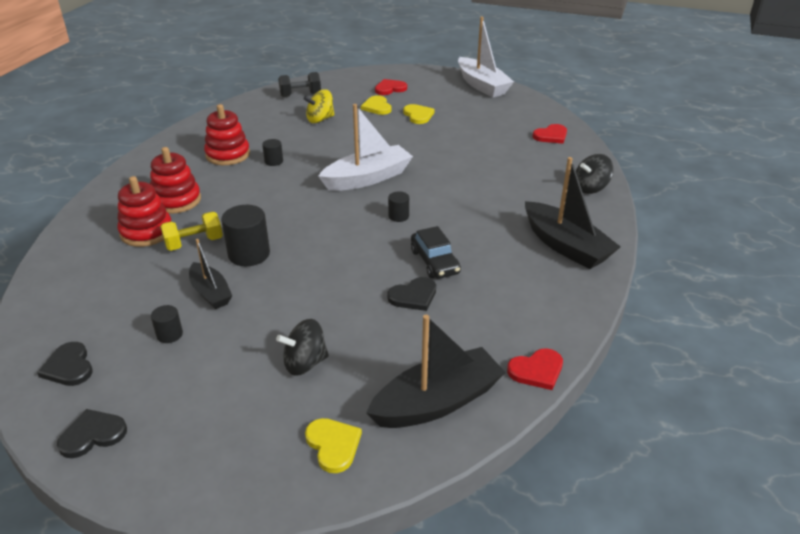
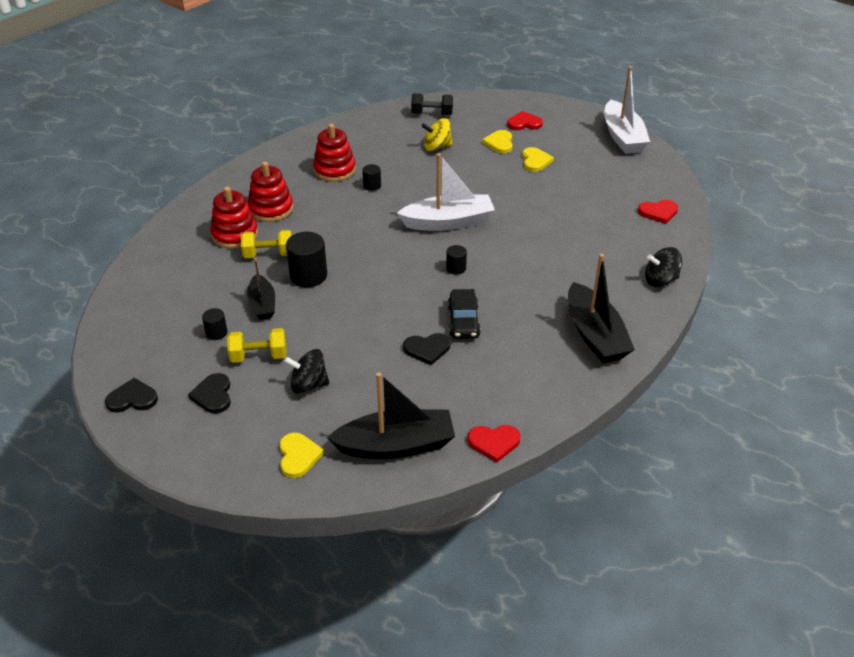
camera: 20 degrees right, 5 degrees up
(69, 367) = (134, 340): black heart -> black heart (213, 395)
(232, 347) = (259, 356): none -> yellow dumbbell

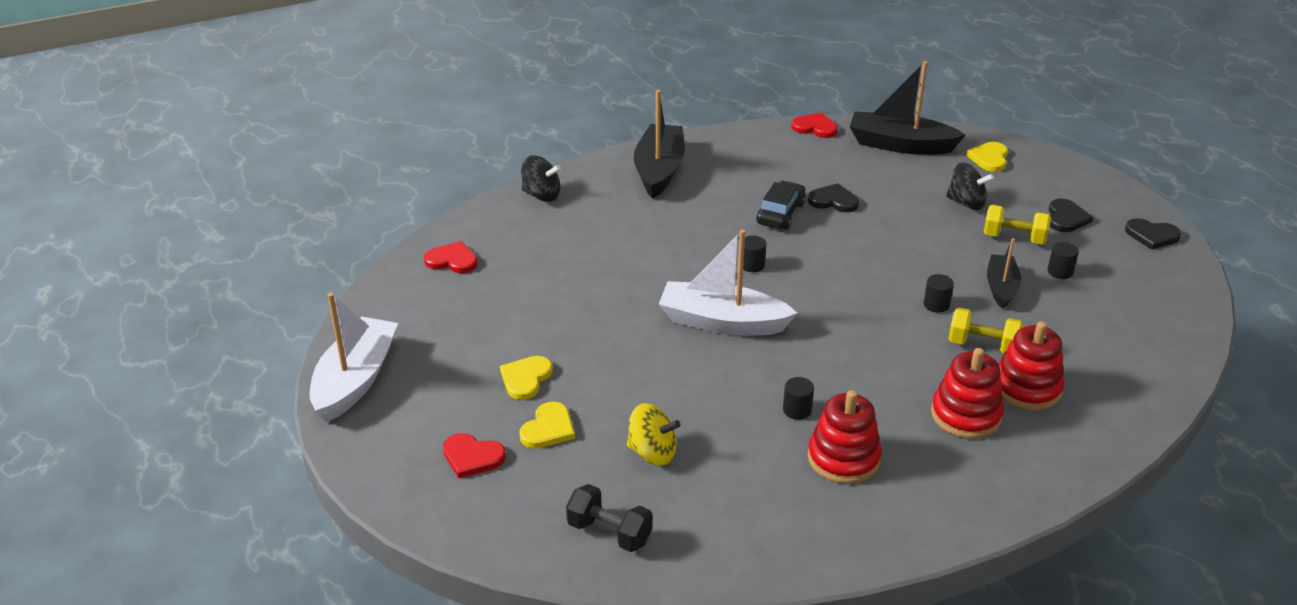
camera: 155 degrees left, 5 degrees down
(308, 276) = (936, 305): black cylinder -> black cylinder, size x0.54

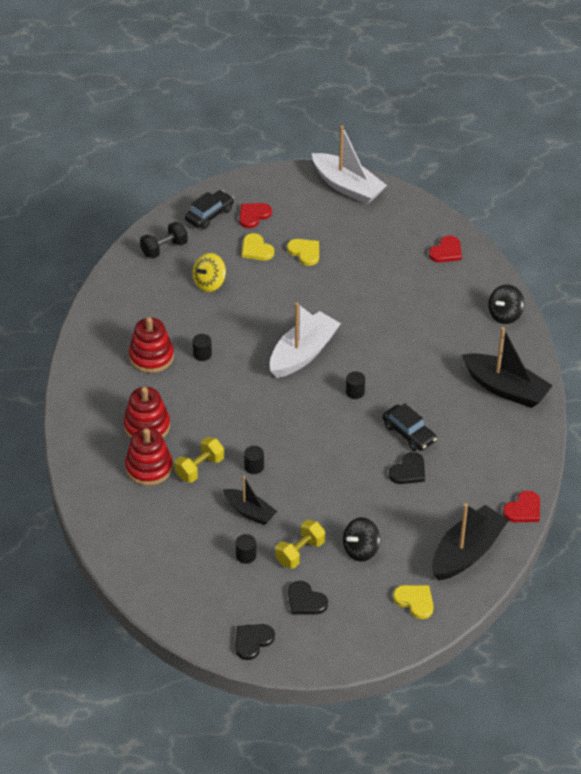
camera: 115 degrees right, 10 degrees up
(497, 508) = (209, 215): none -> black car

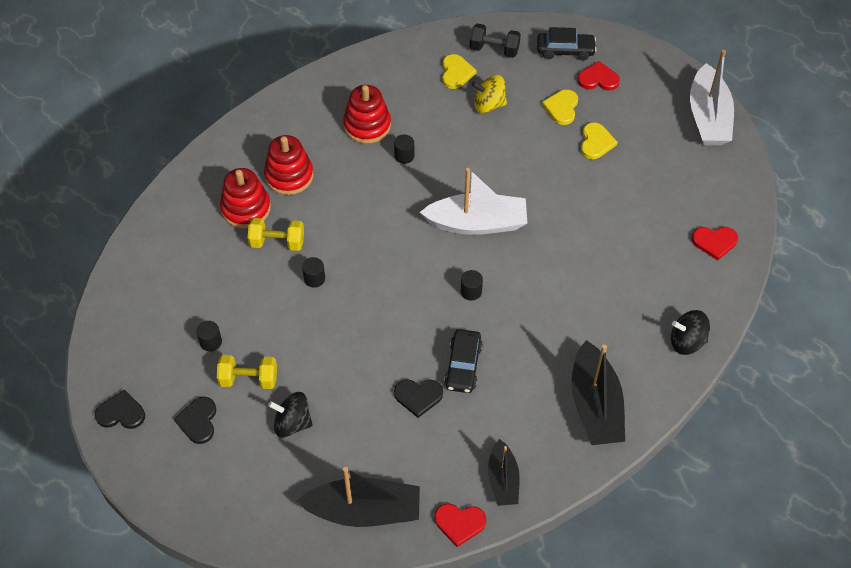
camera: 50 degrees right, 10 degrees up
(249, 511) = (262, 310): black boat -> black boat (503, 480)
(415, 601) = (269, 508): yellow heart -> yellow heart (456, 73)

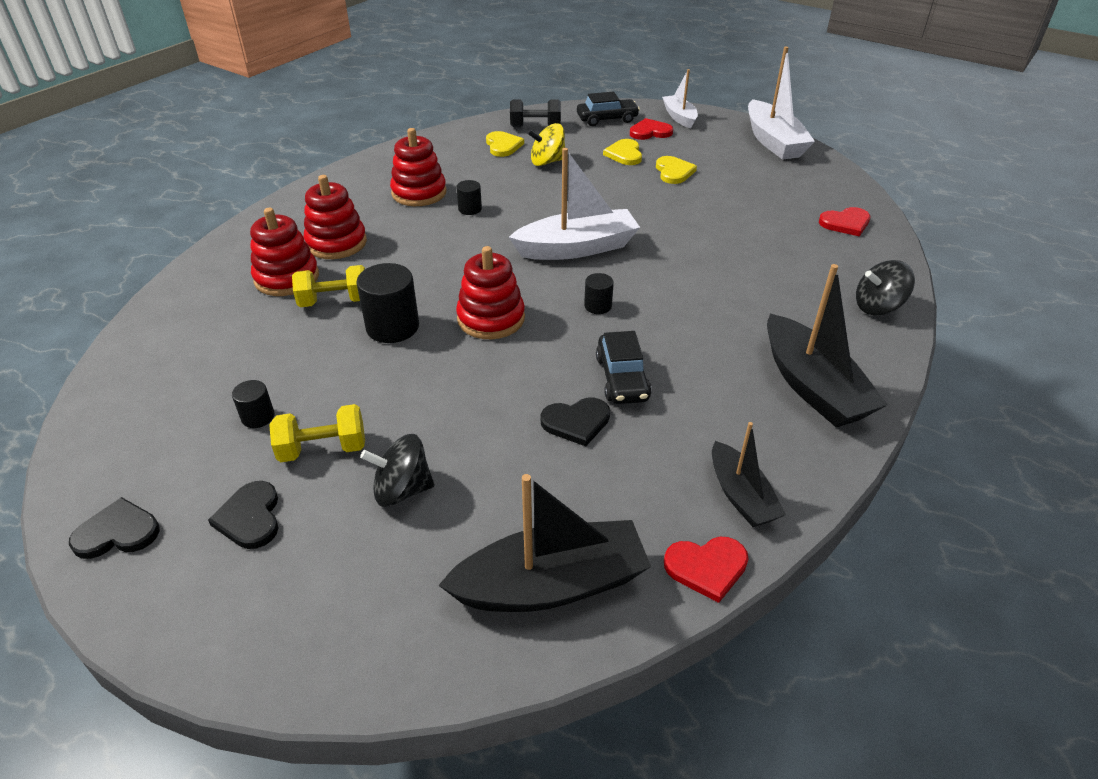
camera: 15 degrees left, 15 degrees down
(314, 278) = (392, 327): black cylinder -> black cylinder, size x1.86
(387, 286) = (491, 318): none -> red stacking toy
(635, 61) = (679, 117): none -> white boat

